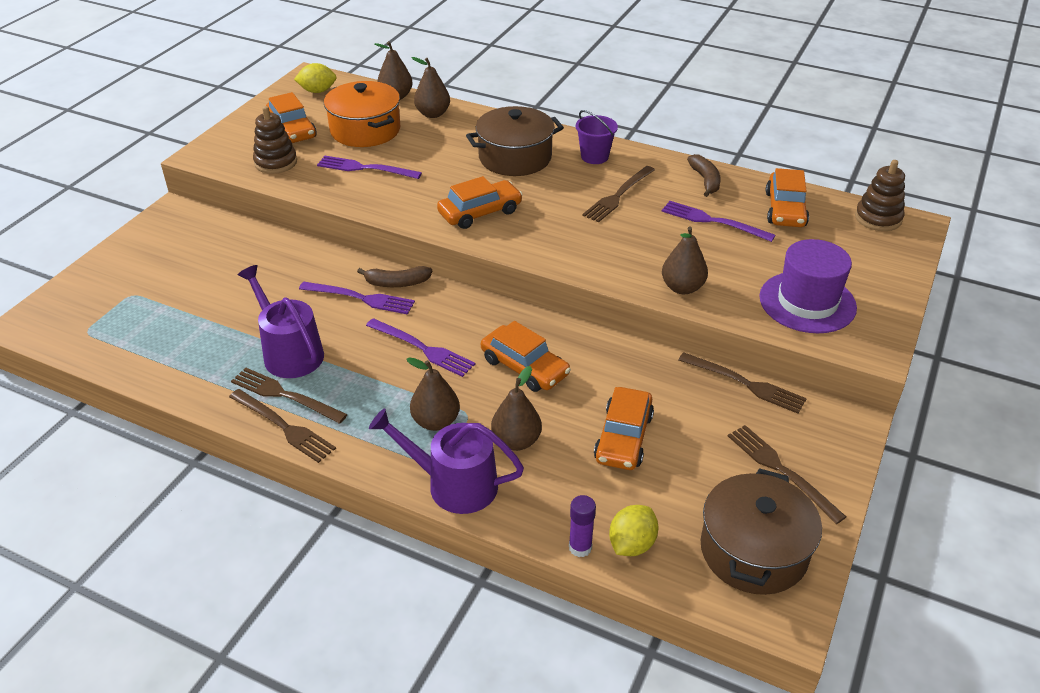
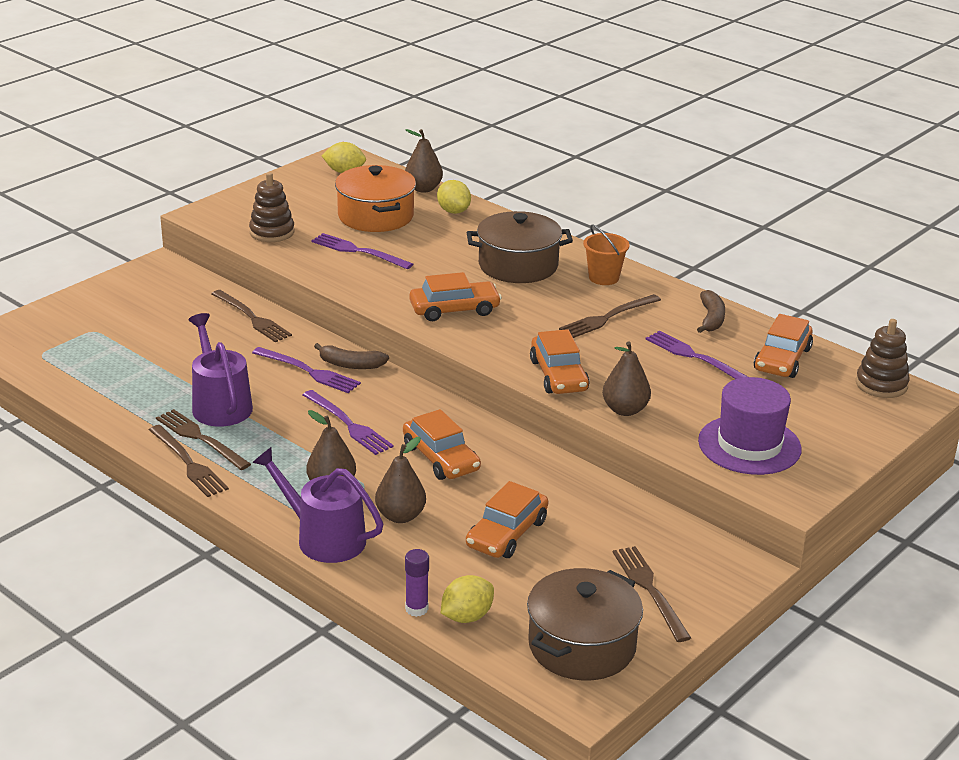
camera: 15 degrees right, 10 degrees down
(292, 130) = (301, 204): orange car -> orange car (558, 375)
(433, 114) = (453, 211): brown pear -> yellow lemon
(594, 157) = (603, 278): purple bucket -> orange bucket
(745, 384) = (658, 513): brown fork -> brown fork (252, 318)

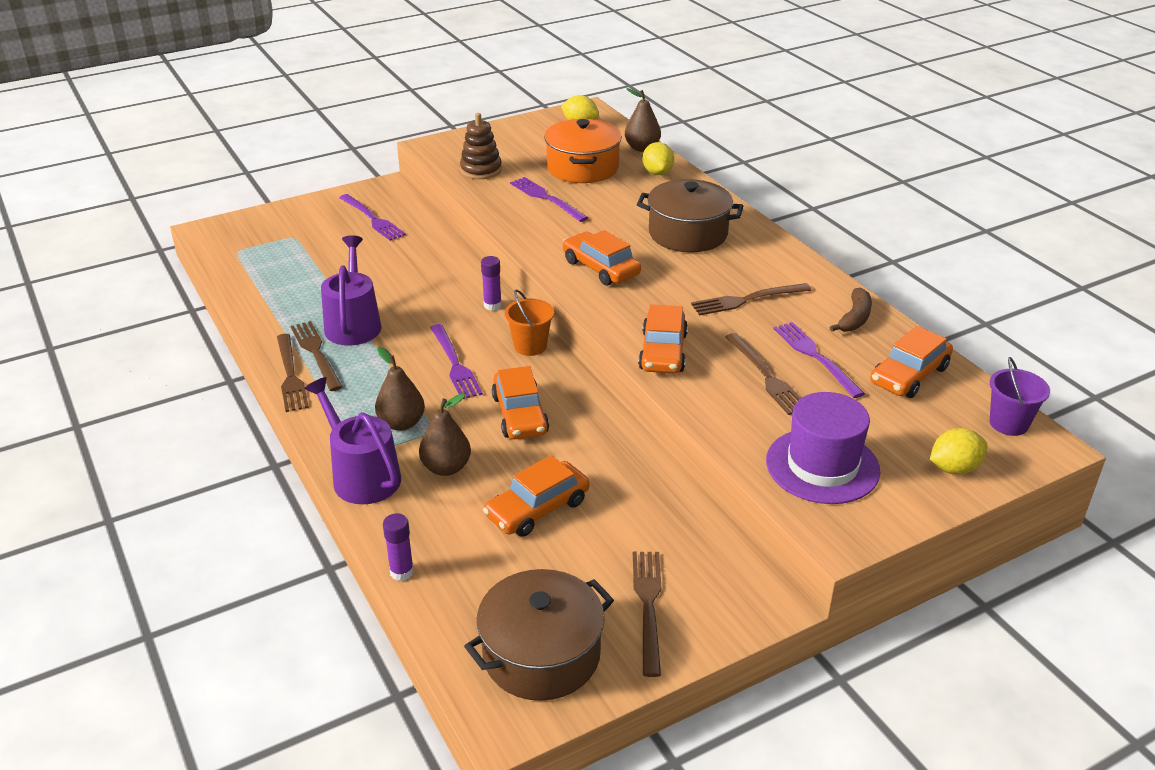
camera: 20 degrees right, 5 degrees up
(252, 318) = (433, 247): brown fork -> brown fork (766, 376)
(309, 371) = (451, 306): purple fork -> purple fork (372, 219)
(350, 365) = (492, 305): brown banana -> purple glue stick
(454, 309) = (601, 268): orange car -> orange car turned 135 degrees counterclockwise
(466, 616) = (445, 592): yellow lemon -> yellow lemon (954, 468)
(603, 278) = (766, 258): orange bucket -> orange bucket (530, 346)
(625, 410) = (710, 401): brown pear -> none
(881, 384) = (1008, 423): brown stacking toy -> purple bucket

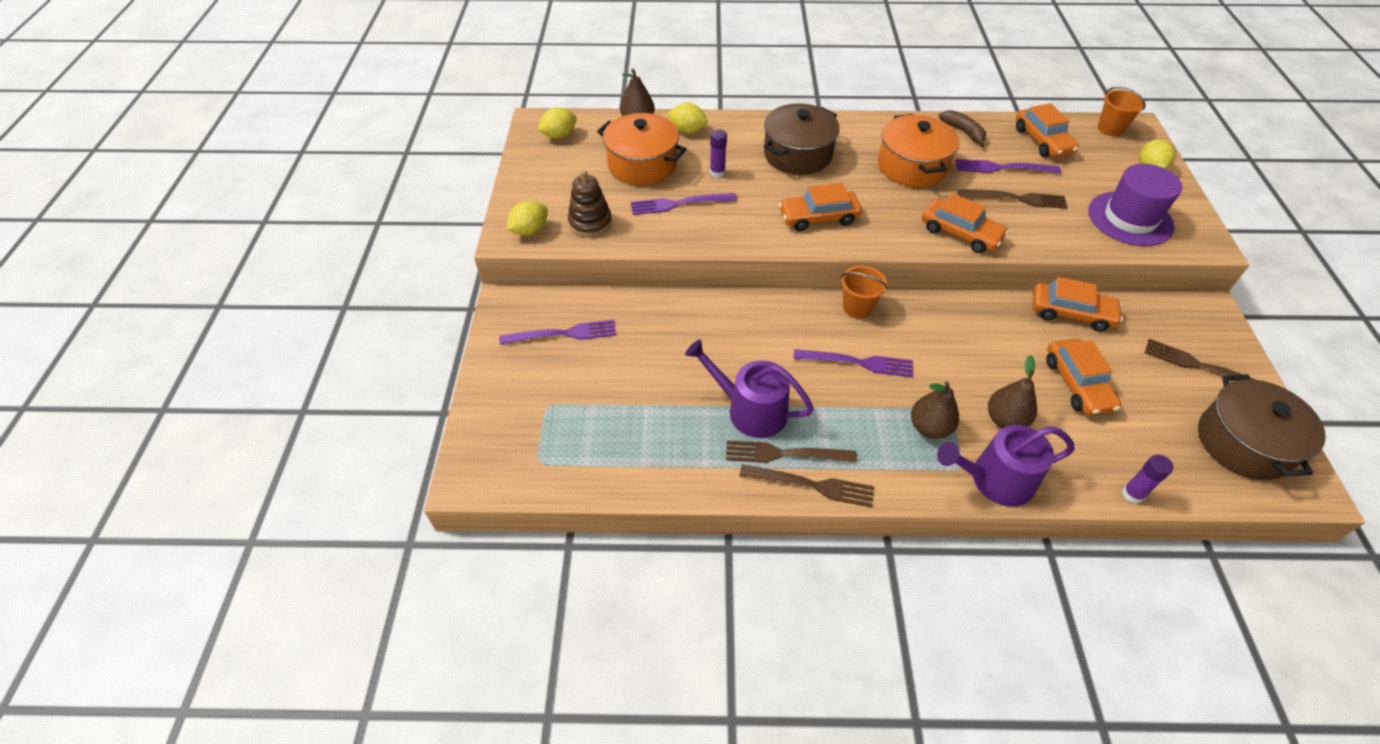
camera: 60 degrees left, 15 degrees up
(447, 151) = (530, 230): none -> yellow lemon
(492, 305) = (780, 307): purple glue stick -> purple glue stick (717, 173)
(520, 415) = (951, 349): orange car -> orange car (1071, 313)
(746, 300) = (912, 166): brown fork -> orange pot
(1008, 423) = (1110, 129): purple bucket -> orange bucket

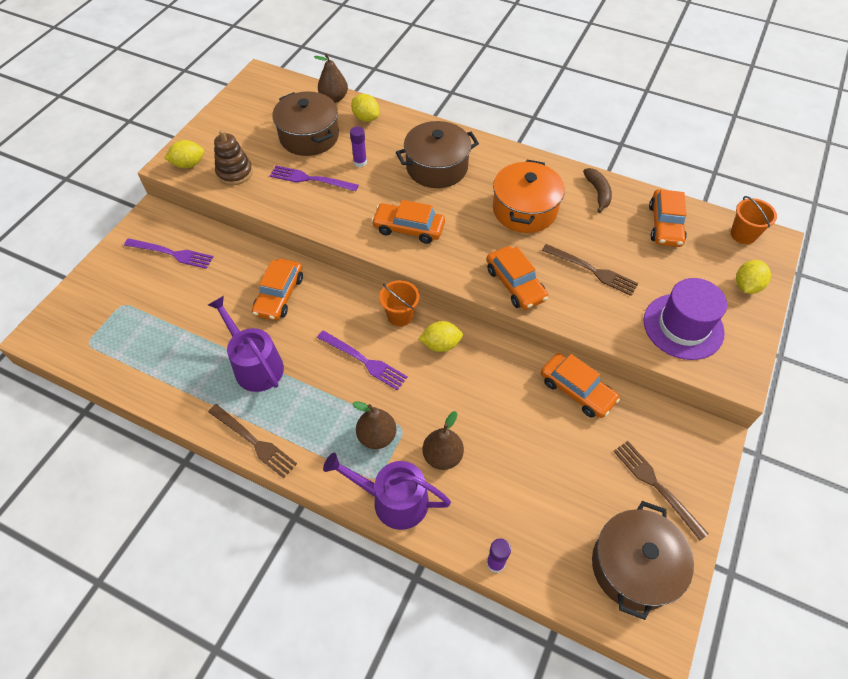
camera: 25 degrees right, 5 degrees up
(559, 135) = (267, 92): yellow lemon -> yellow lemon (441, 344)
(642, 164) = (309, 136): orange pot -> brown pot
(784, 454) = (253, 409): brown fork -> none
(1002, 168) = (604, 238): purple fork -> none
(1077, 384) = (529, 453): orange car -> orange car (279, 295)

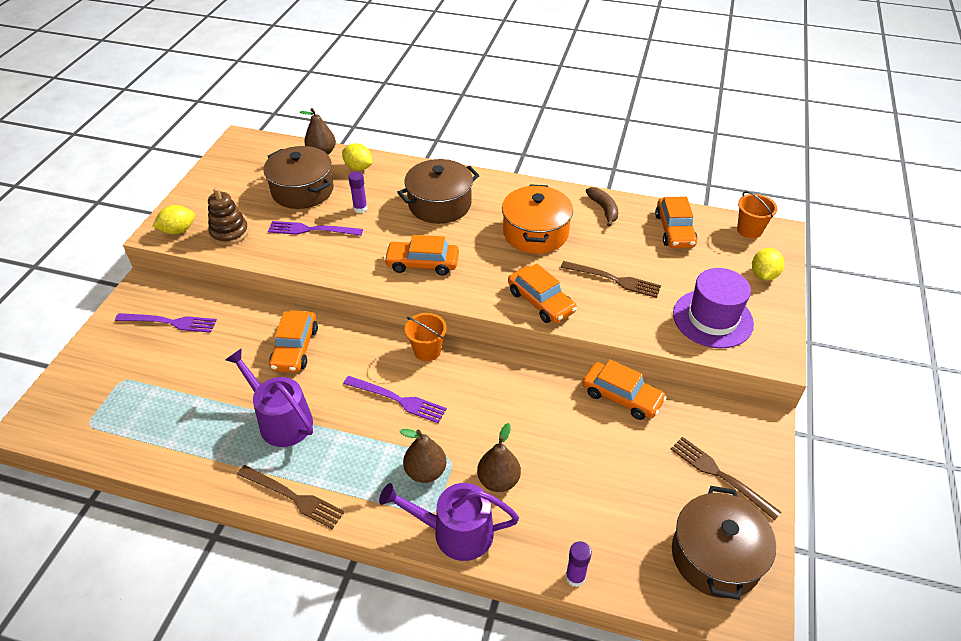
camera: 10 degrees left, 10 degrees down
(441, 344) = (475, 373): yellow lemon -> none

